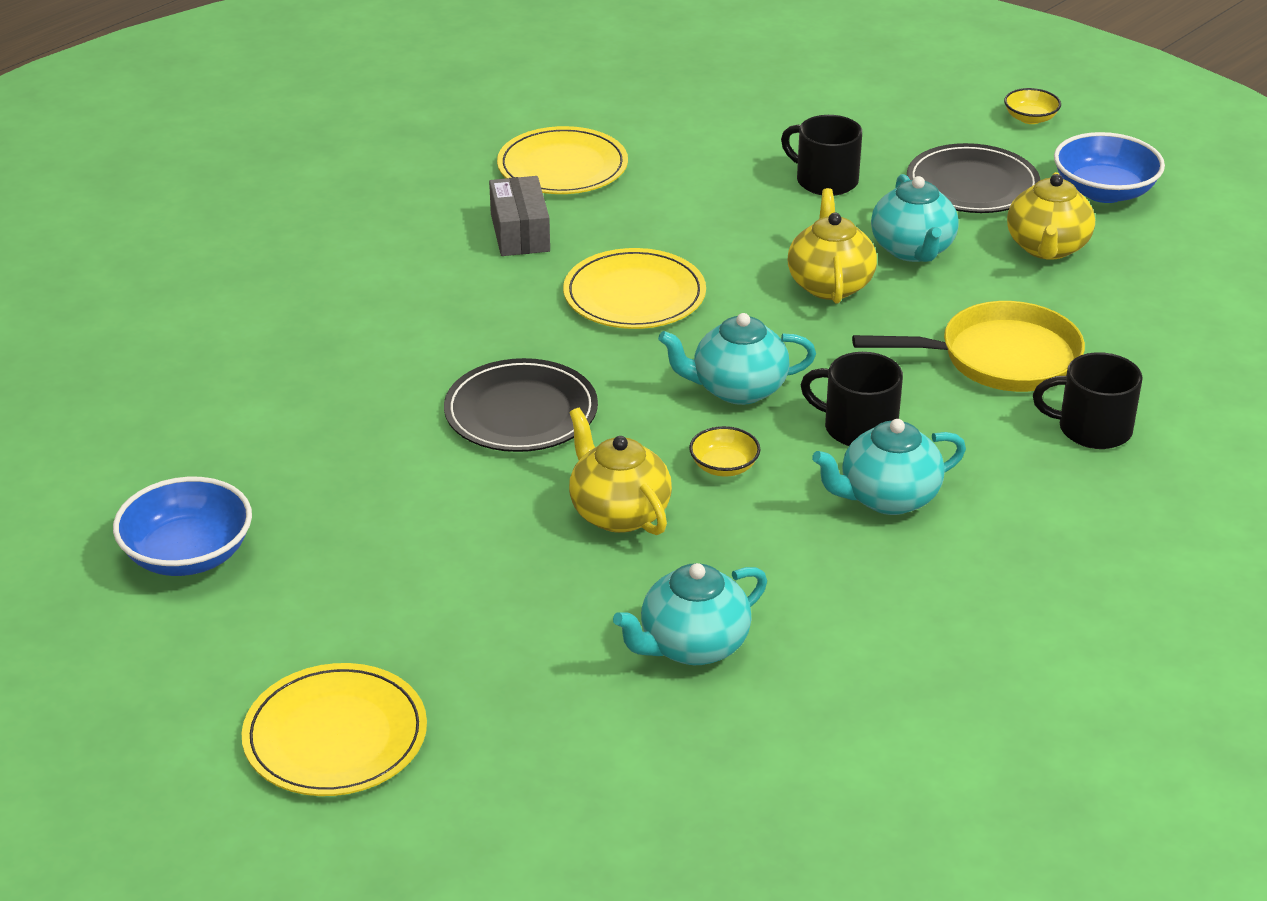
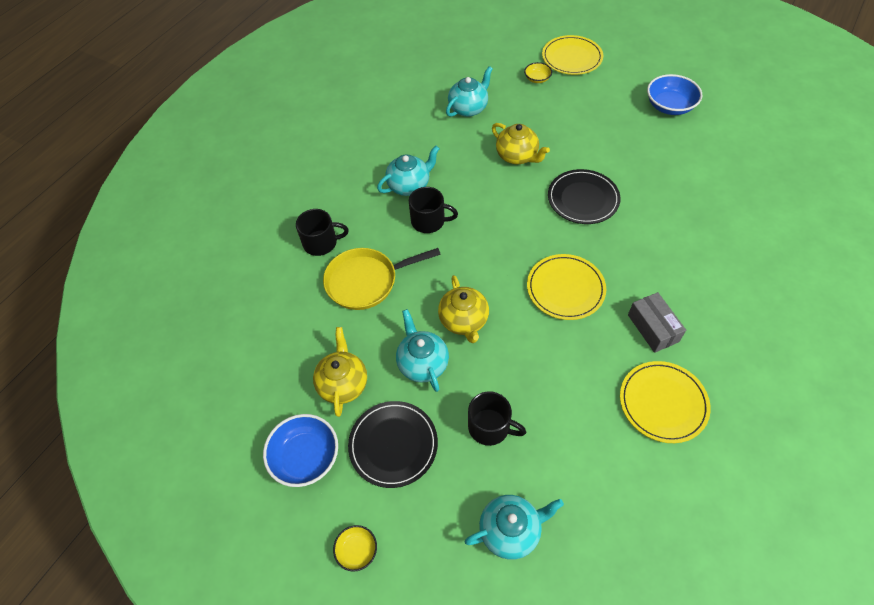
camera: 170 degrees right, 20 degrees up
(724, 466) = (482, 187): yellow bowl -> yellow bowl (537, 79)
(737, 389) = (490, 233): turquoise teapot -> turquoise teapot (510, 530)

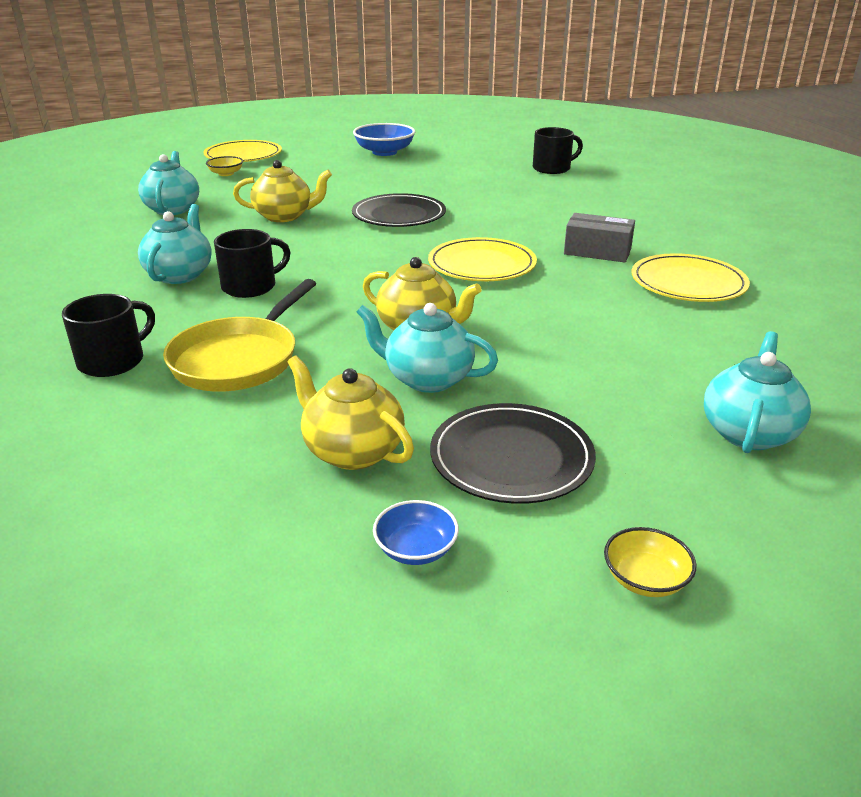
camera: 50 degrees left, 25 degrees down
(305, 457) = (416, 549): blue bowl -> blue bowl, size x0.55
(490, 427) = (586, 379): black mug -> black mug (552, 168)

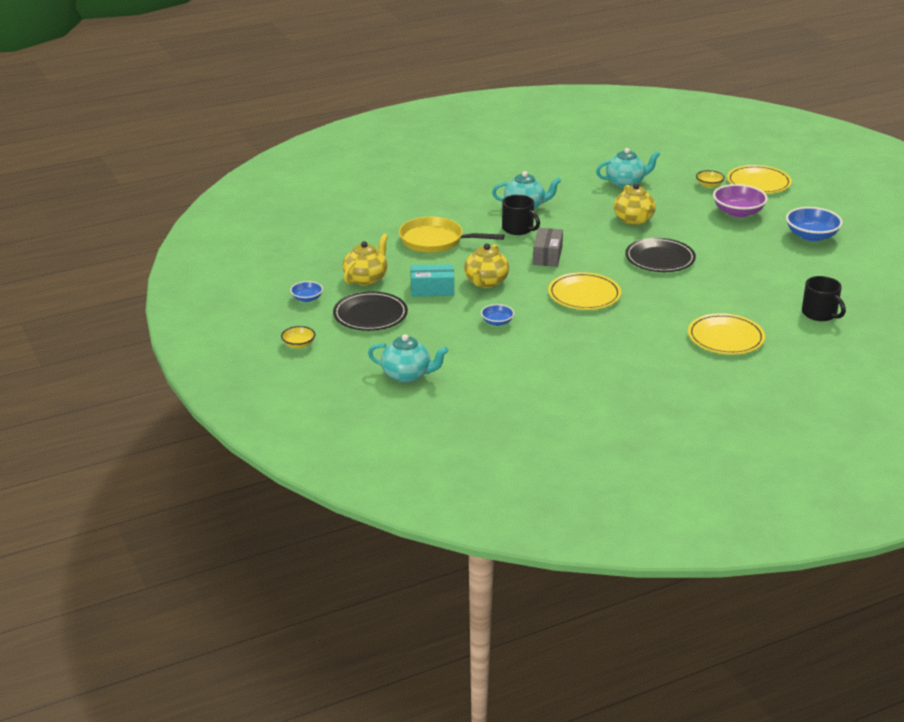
camera: 80 degrees right, 0 degrees up
(113, 361) = (424, 212): black mug -> none
(307, 170) = (738, 212): none -> purple bowl
(427, 379) = (432, 289): turquoise teapot -> turquoise box
(555, 332) = (497, 322): none -> blue bowl
(597, 251) = (629, 335): grey box -> grey box (547, 256)
(688, 283) = (588, 368): yellow plate -> yellow plate (725, 337)

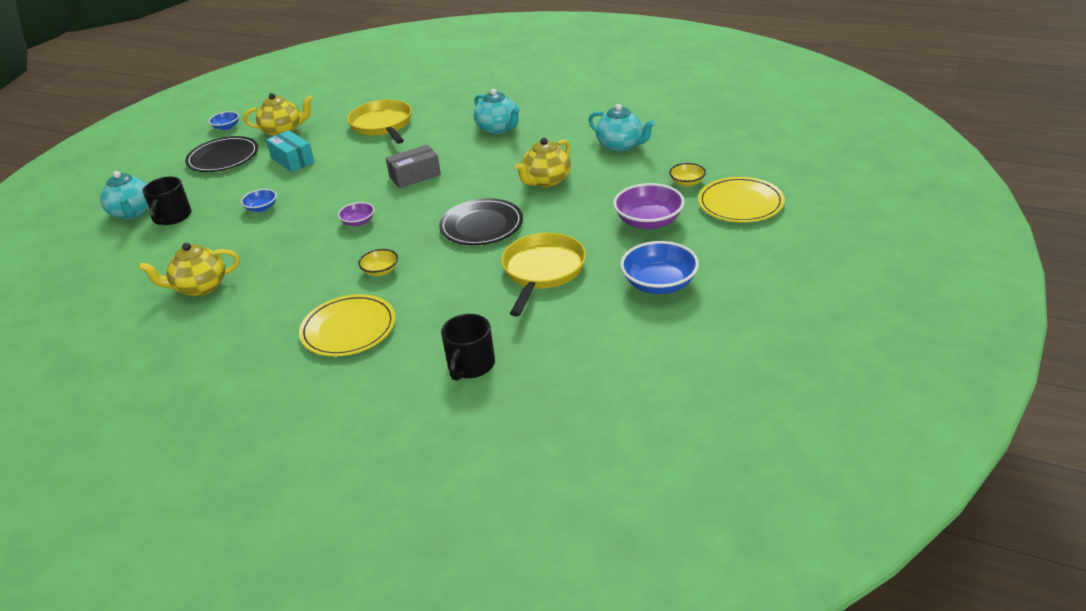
camera: 55 degrees right, 5 degrees up
(298, 344) = (148, 155): yellow bowl -> yellow bowl (380, 271)
(485, 282) = (331, 173): yellow teapot -> yellow teapot (200, 287)
(518, 229) = (451, 144): black mug -> black mug (172, 217)
(584, 294) = (358, 222): yellow plate -> purple bowl
(748, 260) = (542, 271): none -> yellow pan

